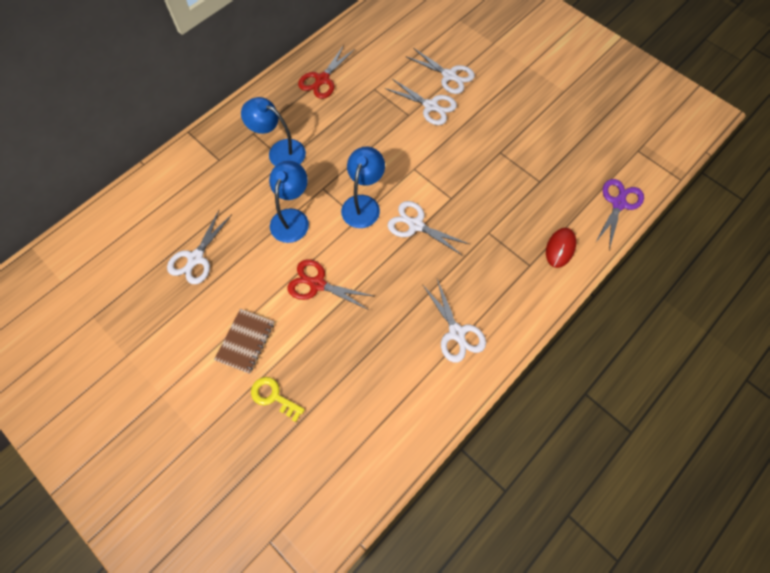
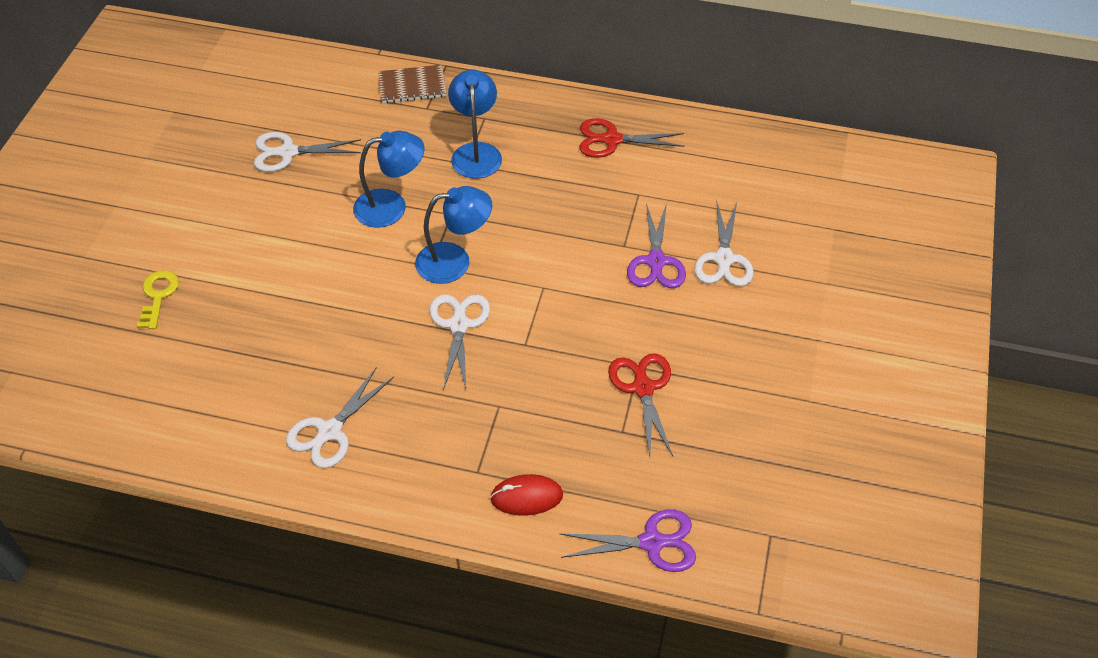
camera: 60 degrees right, 15 degrees down
(245, 341) = (211, 241): brown notebook -> brown notebook (412, 86)
(317, 284) = (317, 269): red scissors -> red scissors (643, 388)
(430, 106) = (656, 261): white scissors -> purple scissors

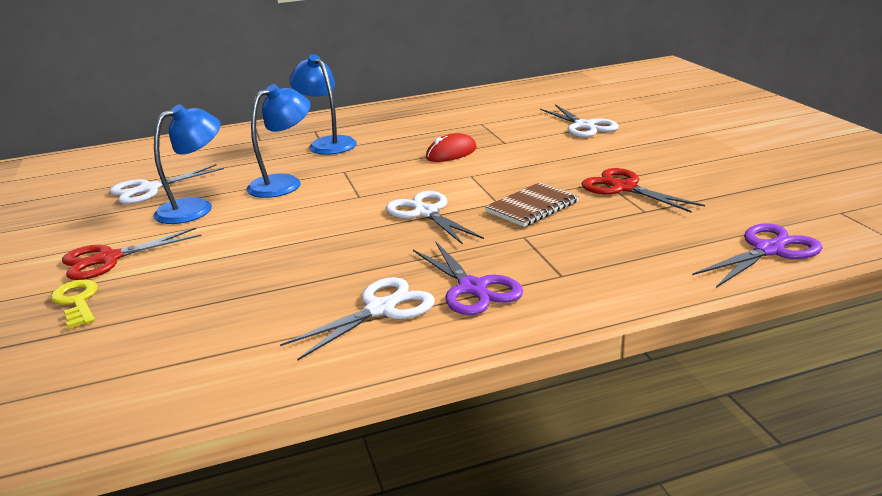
camera: 30 degrees left, 25 degrees down
(330, 431) = (380, 309): white scissors -> white scissors turned 135 degrees counterclockwise
(412, 86) = (235, 135): brown notebook -> brown notebook (532, 207)
(454, 261) = (377, 188): blue lamp -> blue lamp (195, 208)
(526, 497) = (627, 270): red mouse -> red mouse (451, 153)
(612, 140) = (428, 112): red scissors -> red scissors (109, 259)
(656, 261) = (539, 141): purple scissors -> purple scissors (472, 288)

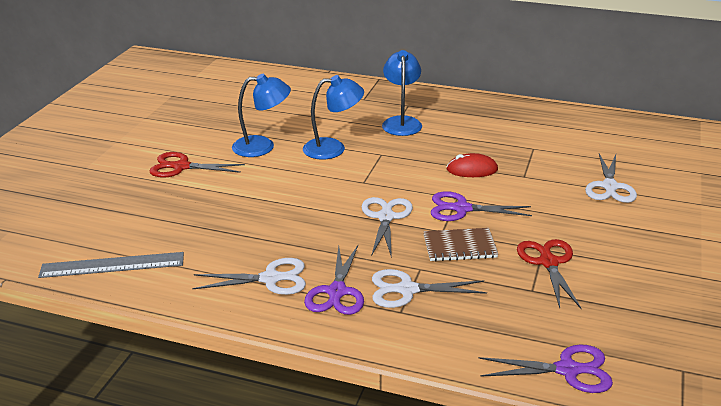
camera: 35 degrees right, 5 degrees up
(77, 301) = (139, 191): yellow key -> none
(140, 388) = (112, 265): none -> grey ruler
(149, 189) = (255, 118): white scissors -> white scissors (407, 290)
(488, 181) = (462, 209): none -> purple scissors

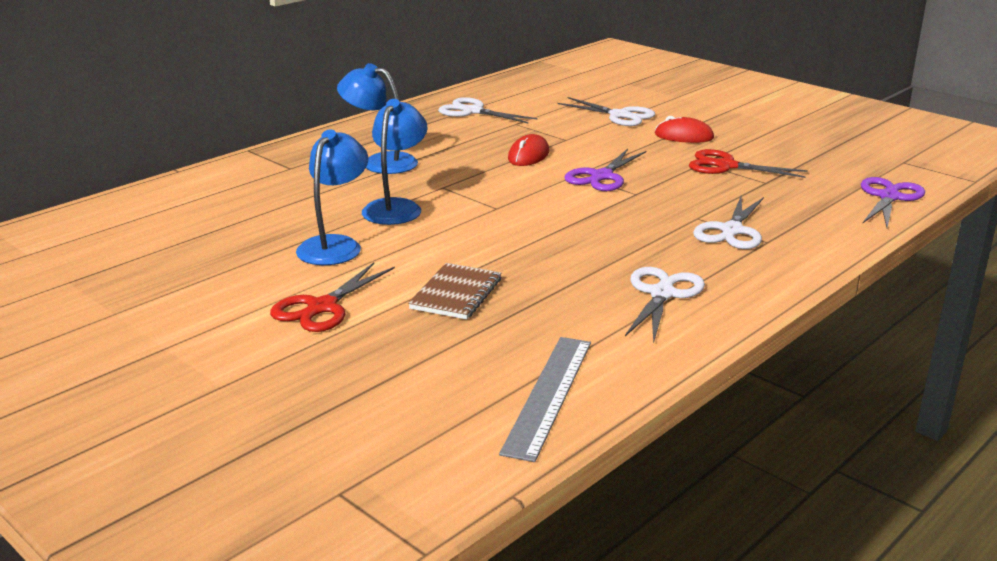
camera: 65 degrees left, 5 degrees down
(337, 292) = (713, 264): purple scissors -> none
(386, 217) = (585, 212): white scissors -> white scissors (473, 111)
(459, 247) = (672, 193): brown notebook -> brown notebook (456, 294)
(597, 227) = (684, 136): none -> red mouse

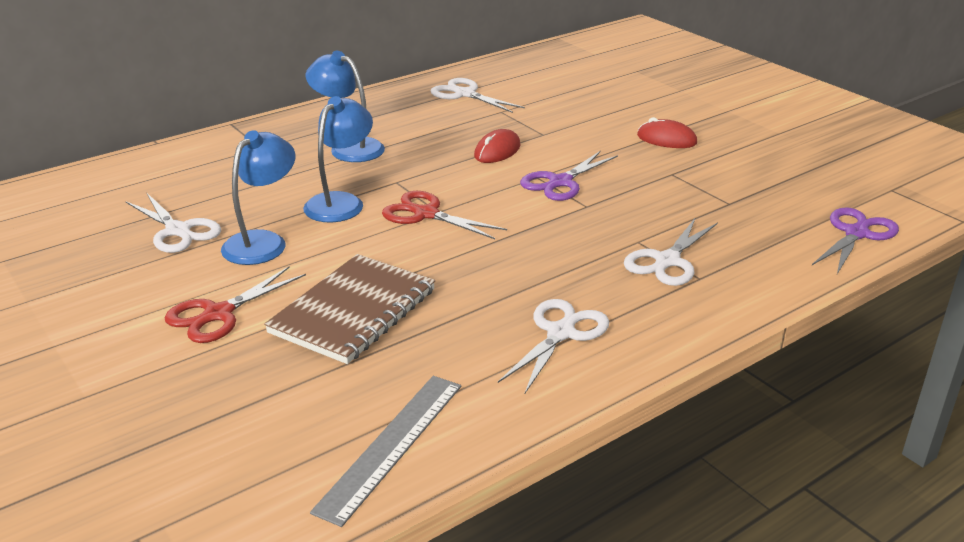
camera: 10 degrees right, 5 degrees up
(456, 294) = (353, 311): brown notebook -> brown notebook, size x1.59
(619, 115) = (610, 109): white scissors -> white scissors (178, 231)
(726, 166) = (696, 180): red scissors -> red scissors (426, 214)

